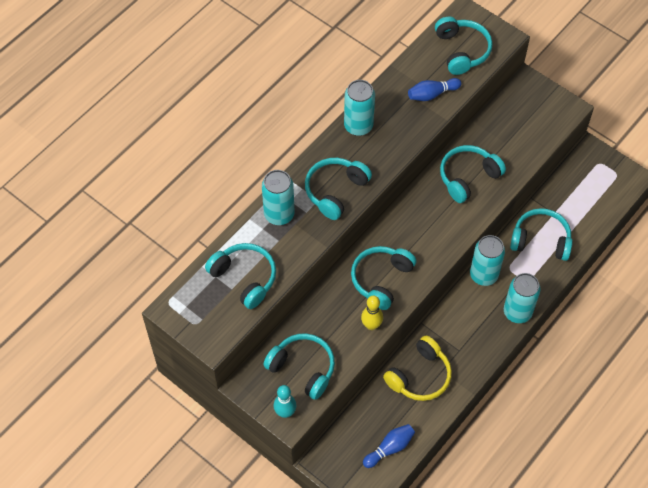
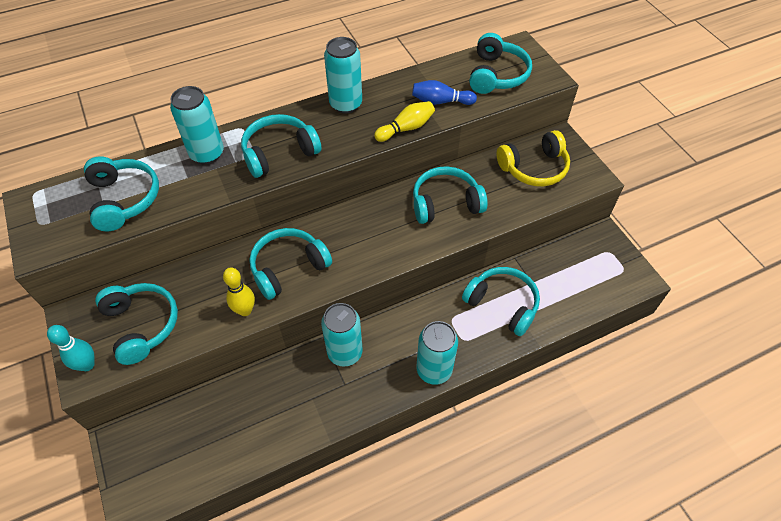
camera: 25 degrees right, 5 degrees down
(389, 448) = (198, 461): blue bowling pin -> none
(419, 130) = (406, 128): none -> yellow bowling pin
(419, 376) = (284, 393): yellow headphones -> yellow headphones (534, 168)
(483, 275) = (419, 315): turquoise can -> turquoise can (345, 352)

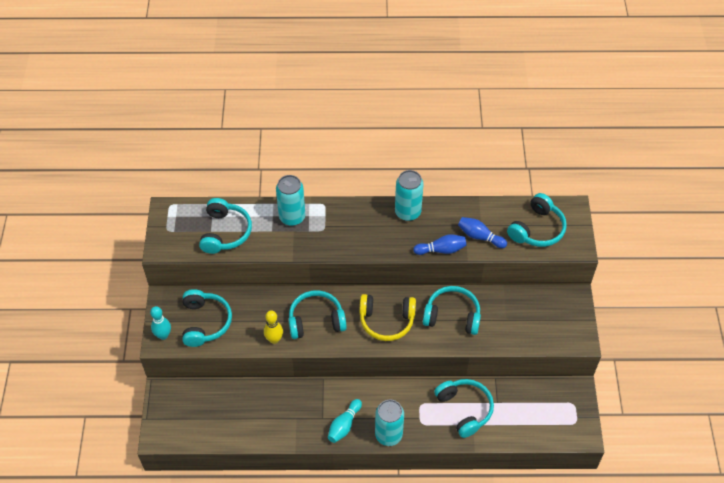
camera: 25 degrees right, 0 degrees up
(279, 153) = (341, 235): turquoise headphones -> none
(345, 352) = (333, 396): turquoise can -> none
(375, 381) = (344, 425): none -> turquoise bowling pin
(406, 128) = (441, 250): yellow bowling pin -> blue bowling pin
(534, 168) = (537, 314): yellow headphones -> yellow headphones (386, 321)

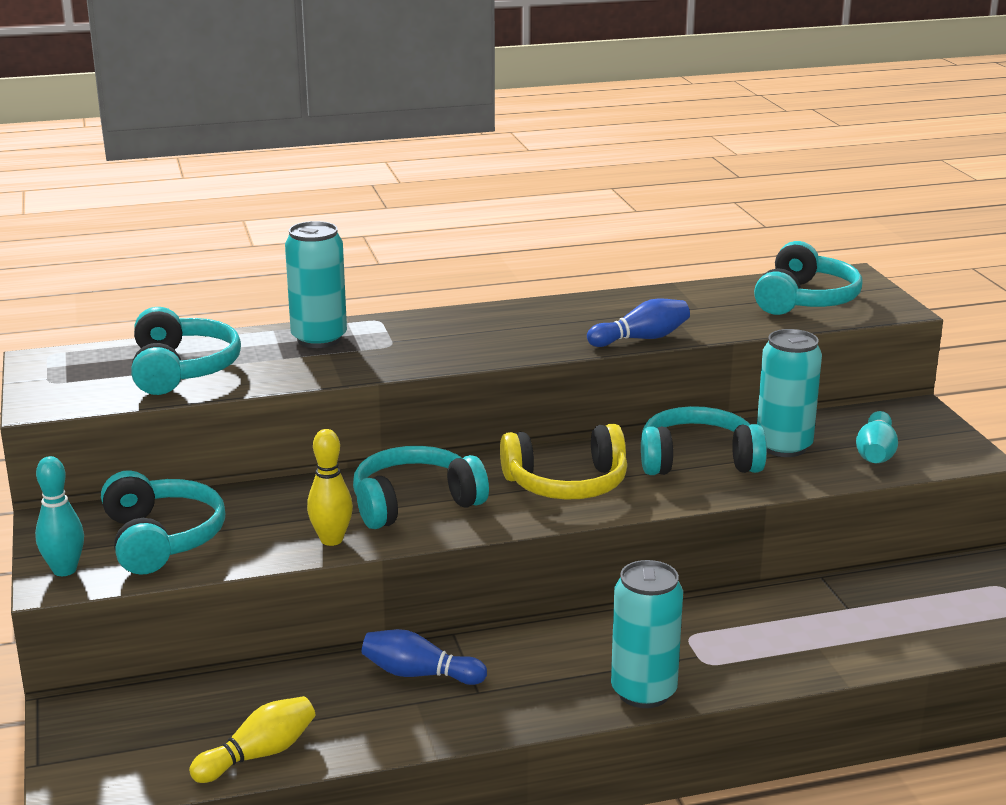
camera: 15 degrees left, 30 degrees down
(228, 434) = (258, 755): none -> yellow bowling pin
(344, 425) = (534, 694): turquoise bowling pin -> turquoise bowling pin (875, 453)
(407, 212) = (549, 310): turquoise can -> turquoise can (783, 446)
(464, 409) = (787, 628): turquoise headphones -> none
(480, 236) = (705, 318): blue bowling pin -> blue bowling pin (419, 674)

